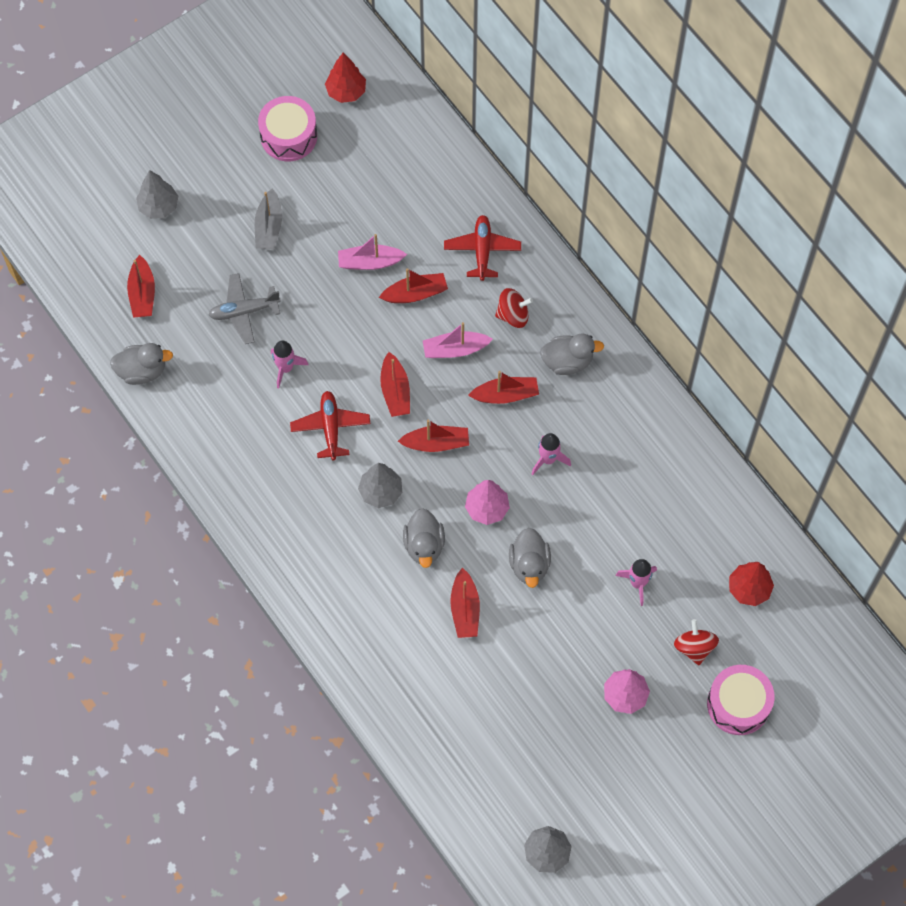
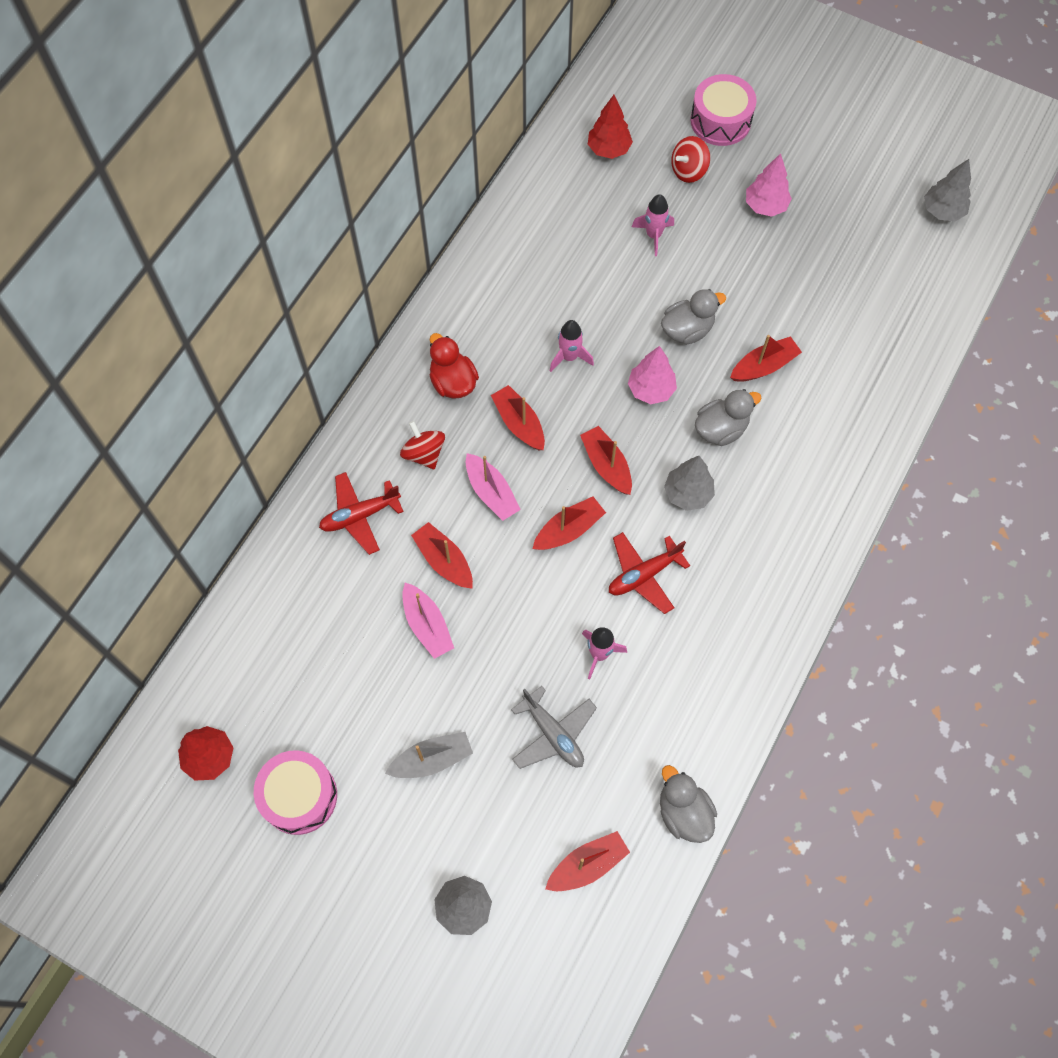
camera: 115 degrees left, 0 degrees up
(567, 361) = (453, 382): grey duck -> red duck

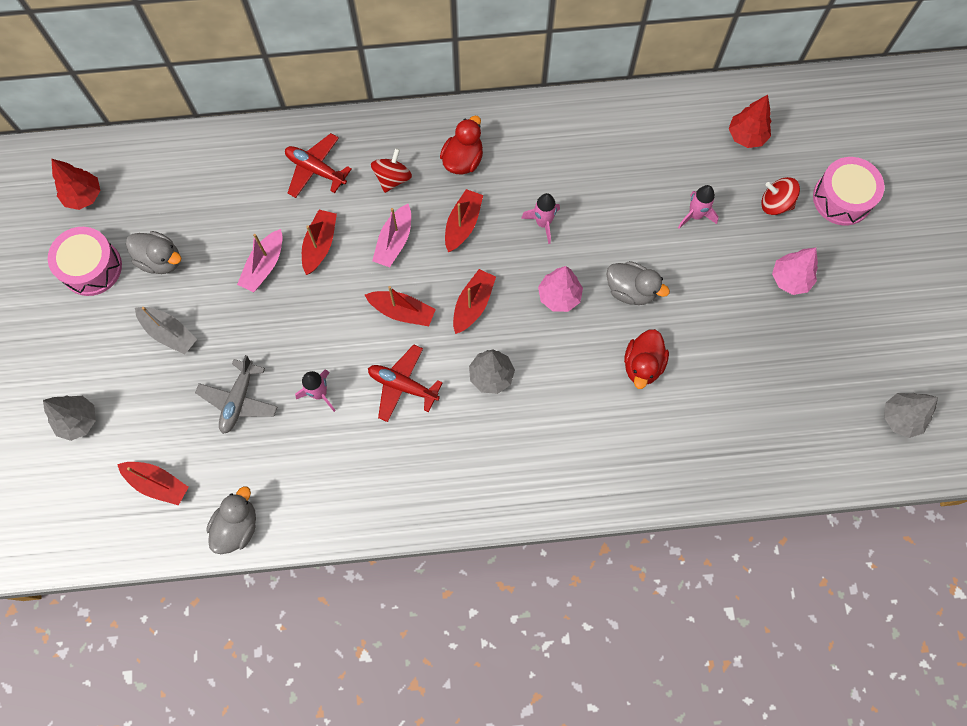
camera: 55 degrees right, 5 degrees up
(721, 429) = (563, 366): grey duck -> grey duck (160, 260)
(764, 366) = (642, 365): red boat -> red duck

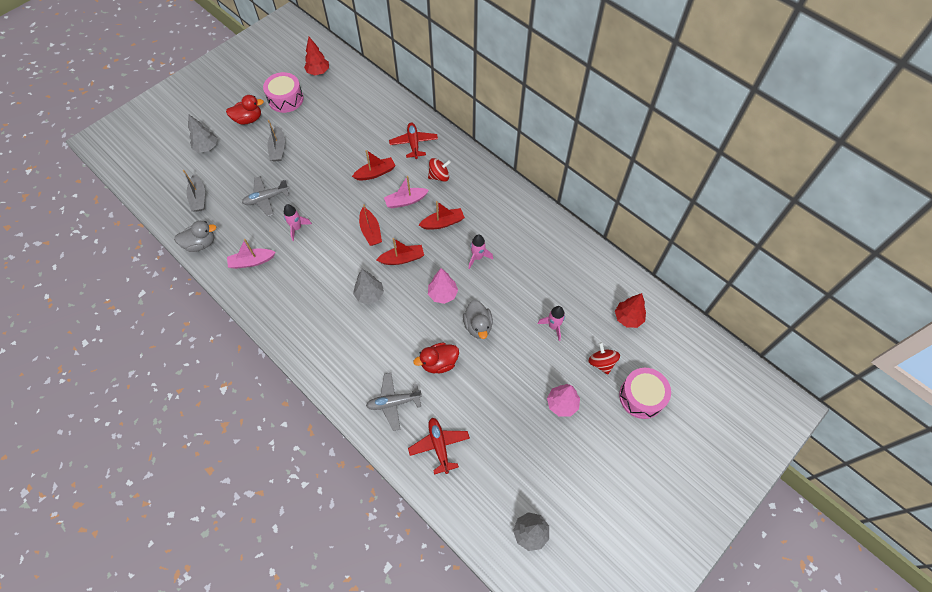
camera: 50 degrees right, 10 degrees down
(157, 484) = (198, 198): red boat -> grey boat
(160, 260) = (312, 120): grey duck -> none
(264, 266) = (344, 159): pink boat -> pink boat (252, 261)
(402, 385) = (330, 259): red plane -> red plane (439, 446)
(463, 160) = (478, 198): red duck -> red duck (248, 119)
(652, 448) = (393, 402): none -> grey plane

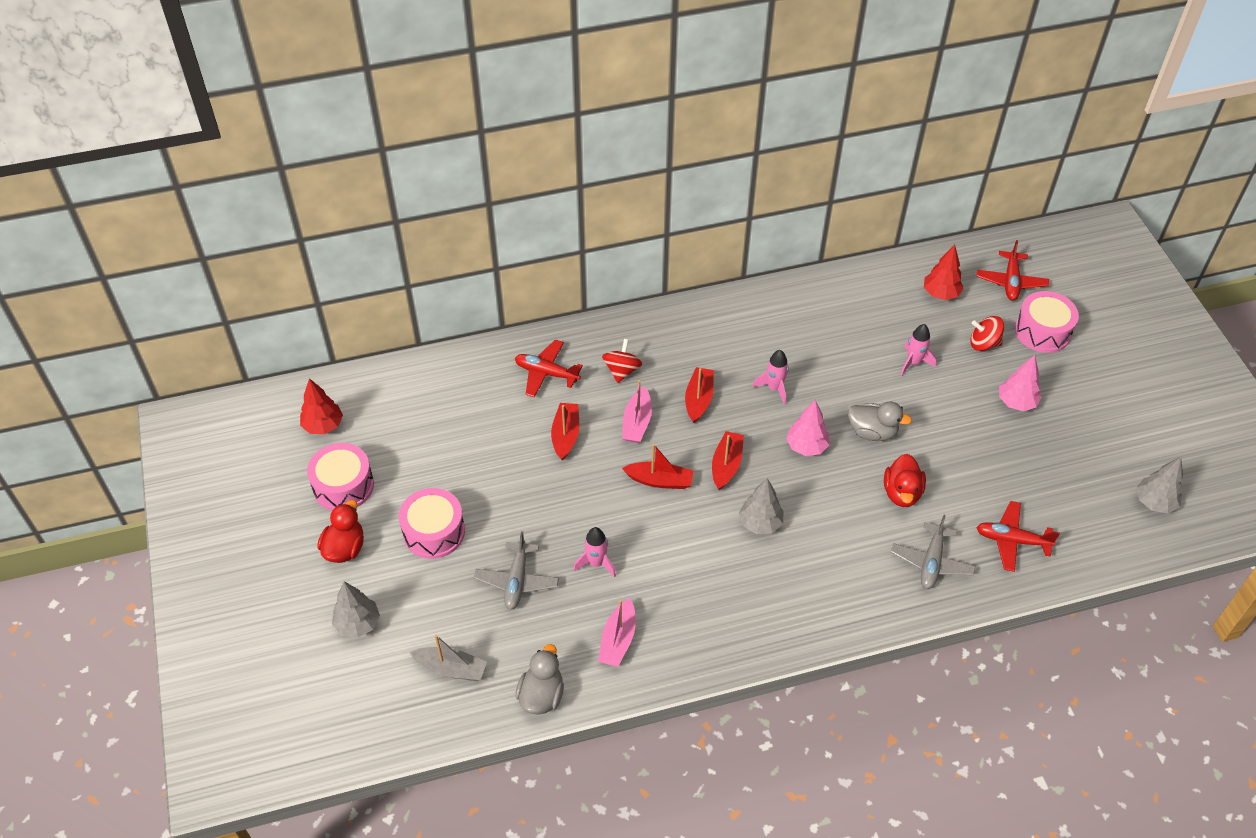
camera: 60 degrees left, 10 degrees down
(278, 149) = (434, 532): grey boat -> pink drum
(674, 358) = (1011, 282): none -> red plane

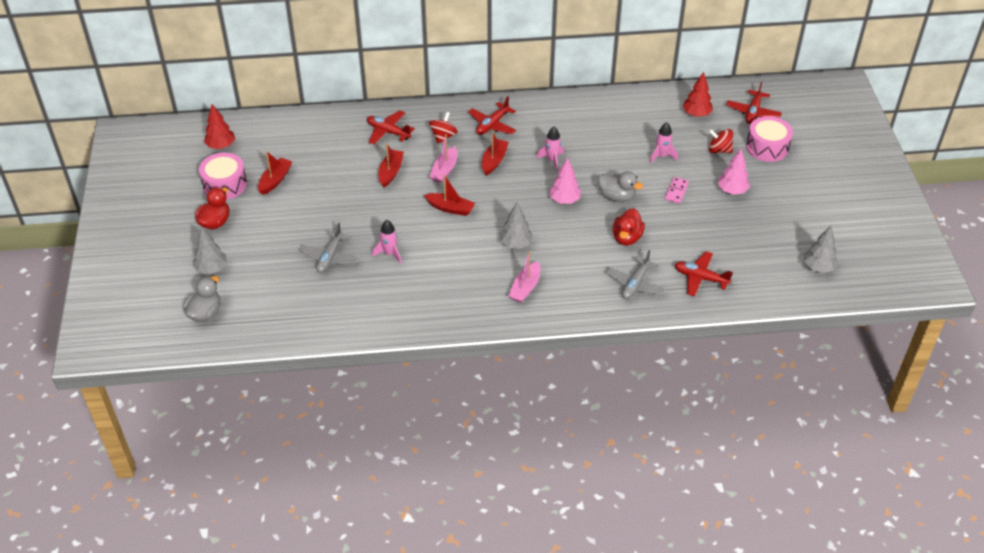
camera: 10 degrees right, 5 degrees down
(434, 532) = (280, 220): pink drum -> none
(451, 669) = (269, 304): grey boat -> none
(541, 695) = (327, 329): grey duck -> grey duck (205, 313)
(618, 640) = (391, 302): pink boat -> pink boat (525, 288)
(682, 344) = (492, 125): none -> red plane
(726, 465) = (502, 204): red boat -> red boat (275, 180)
(946, 413) = (676, 191): none -> pink domino

